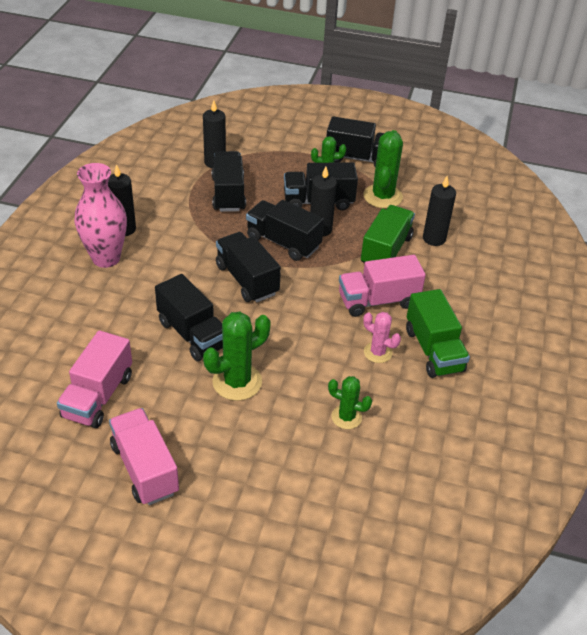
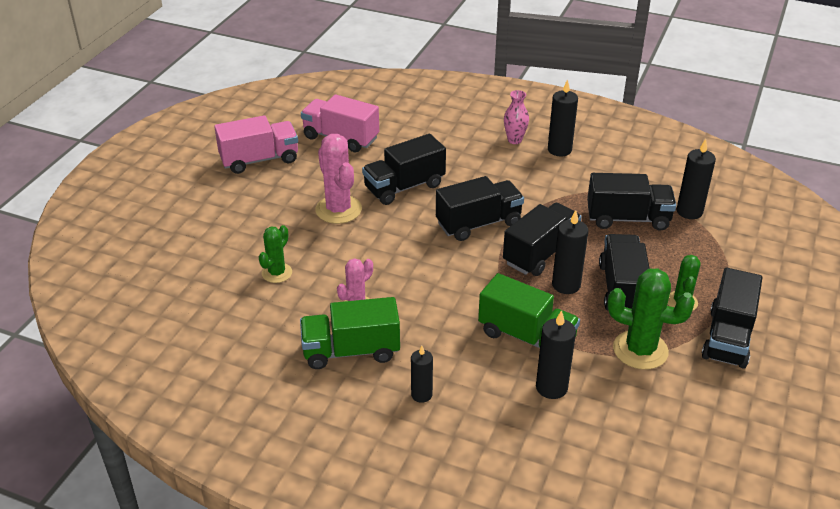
camera: 100 degrees right, 5 degrees down
(106, 258) = (514, 140): pink vase -> pink vase, size x0.52
(237, 382) = (338, 210): green cactus -> pink cactus
(378, 300) = (437, 317): pink truck -> none
(466, 305) = (421, 395): none -> black candle

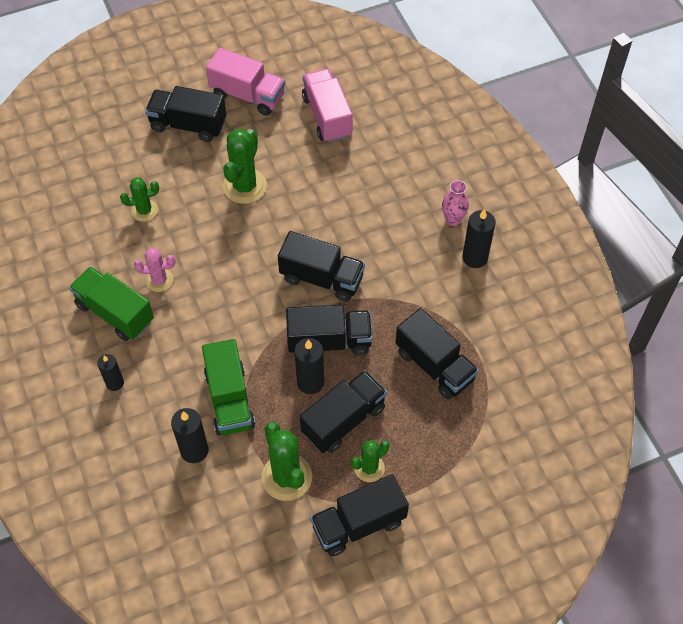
camera: 45 degrees right, 20 degrees up
(338, 210) = (245, 186): pink cactus -> green cactus
(404, 187) = (313, 201): black truck -> black truck (188, 125)
(689, 211) = (492, 400): black candle -> none

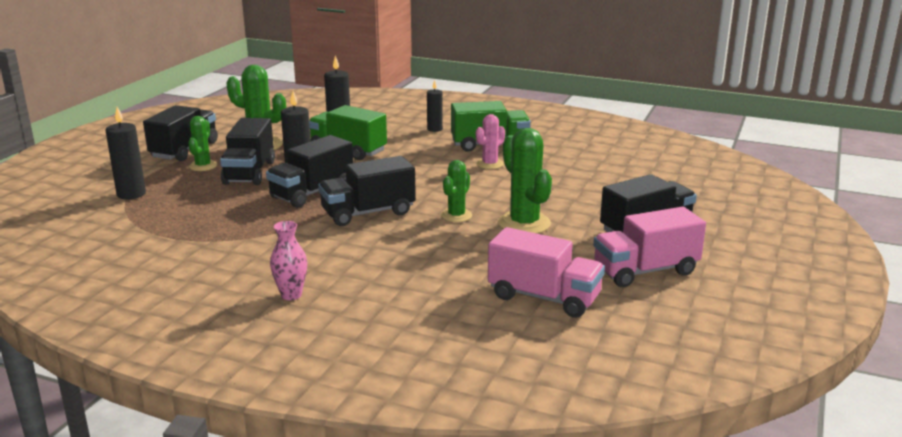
camera: 135 degrees right, 35 degrees down
(144, 210) = (569, 181): green cactus -> green cactus (456, 216)
(434, 365) = (202, 216): black truck -> none
(475, 257) = (234, 283): black candle -> black candle (131, 194)

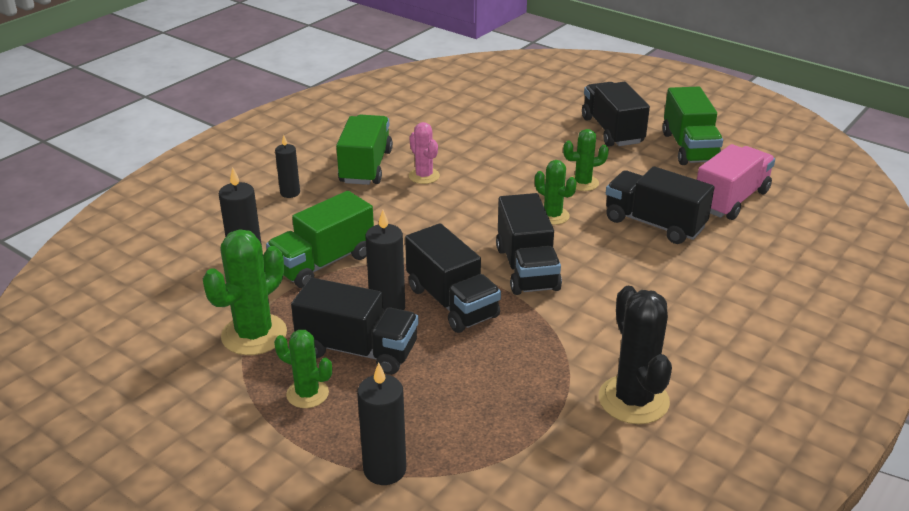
camera: 75 degrees left, 10 degrees up
(184, 150) = (225, 413): black truck -> black truck (654, 224)
(200, 264) = (633, 400): none -> black cactus
(291, 295) = (715, 336): pink vase -> none
(524, 223) = (583, 183): green cactus -> green cactus, size x0.60
(645, 271) = (689, 148): pink truck -> green truck

